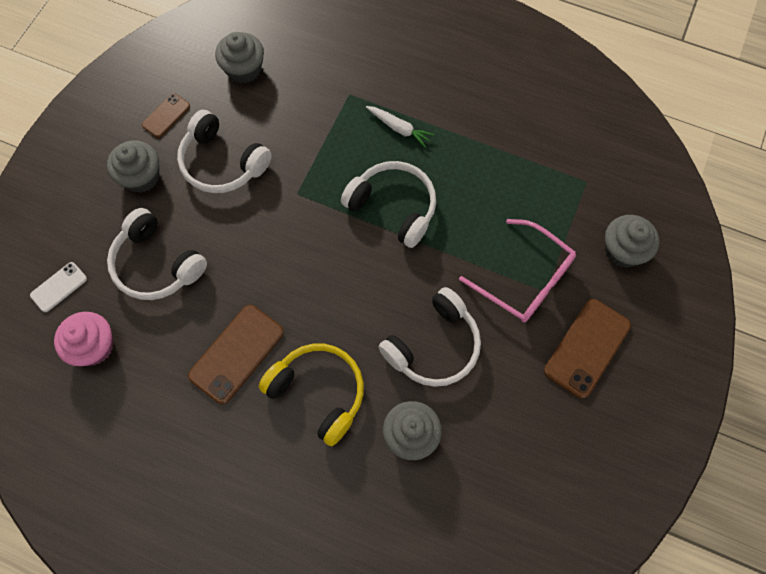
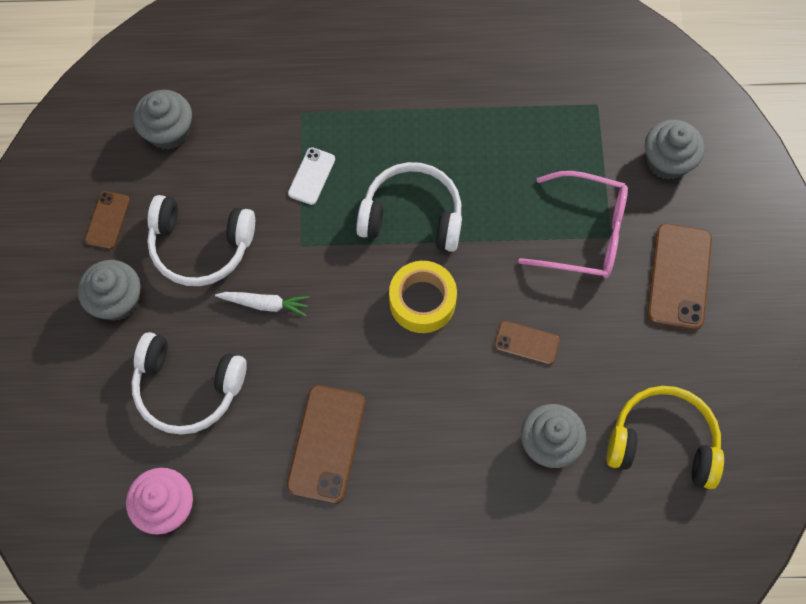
camera: 25 degrees left, 0 degrees up
(59, 287) = (90, 461): white phone -> white phone (311, 176)
(318, 393) = (433, 444): yellow headphones -> yellow headphones (663, 442)
(367, 276) = (422, 301): none -> yellow tape
(399, 128) = (375, 128): white carrot -> white carrot (265, 304)
(433, 346) = (527, 343): white headphones -> brown phone

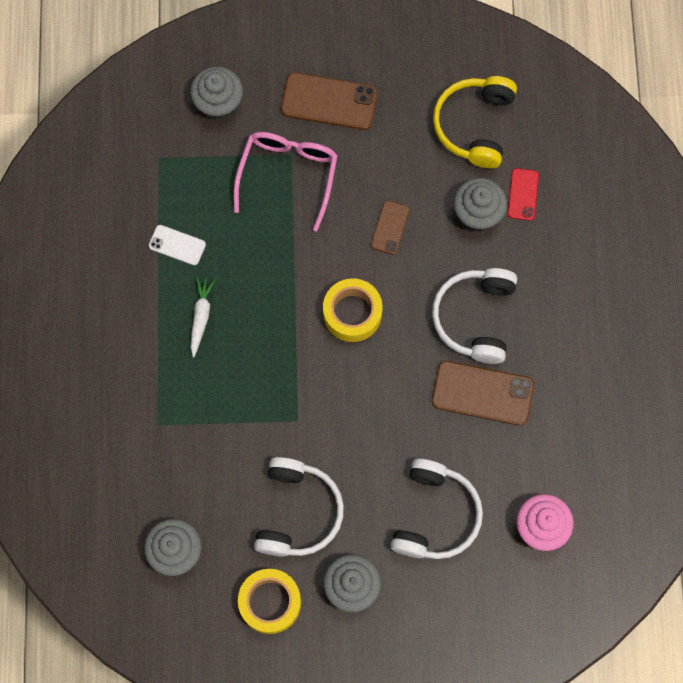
camera: 90 degrees left, 5 degrees up
(107, 220) = (270, 602): brown phone -> yellow tape
(265, 304) = (355, 450): white carrot -> white carrot (201, 317)
(311, 176) = (227, 412): white phone -> white phone (177, 245)
(412, 216) = (269, 322): white headphones -> white headphones (475, 318)
(576, 498) = (523, 194): none -> red phone

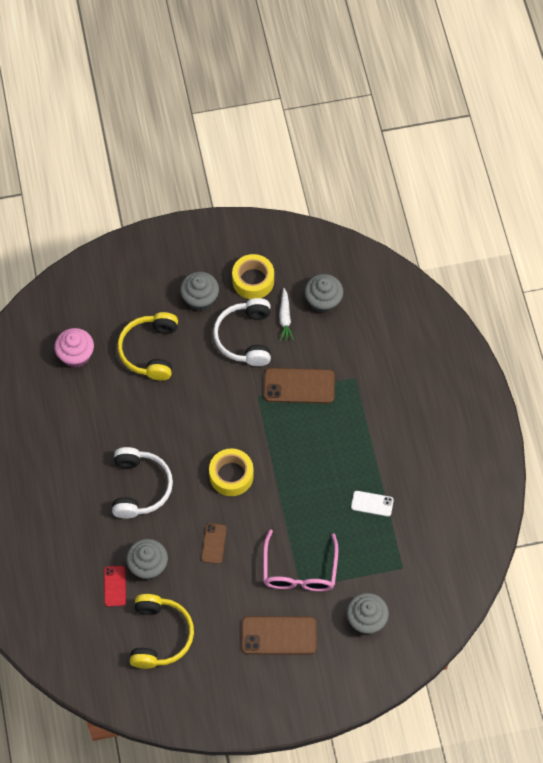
camera: 170 degrees right, 10 degrees down
(201, 317) = (342, 455): white carrot -> white carrot (285, 318)
(435, 515) = (150, 350): white headphones -> yellow headphones
(482, 393) = (127, 435): brown phone -> brown phone (299, 386)

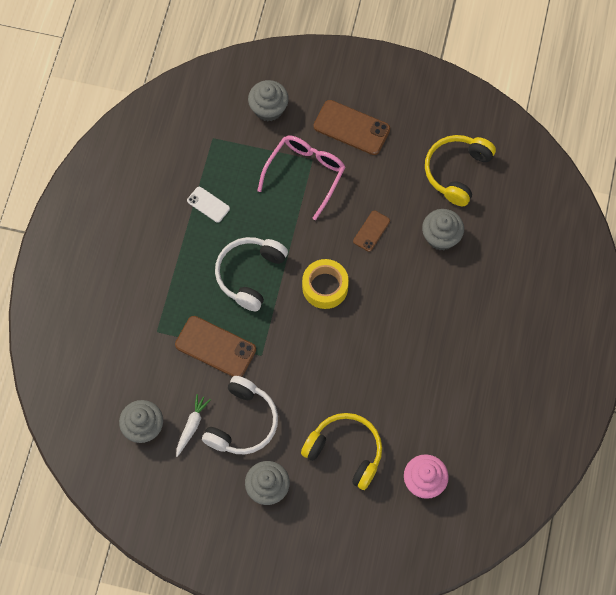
camera: 155 degrees left, 5 degrees up
(115, 586) = (479, 231): red phone -> none
(140, 487) = (417, 313): white headphones -> white headphones (250, 274)
(150, 350) = (345, 452): yellow headphones -> yellow headphones turned 90 degrees counterclockwise
(253, 280) = (203, 483): yellow tape -> none

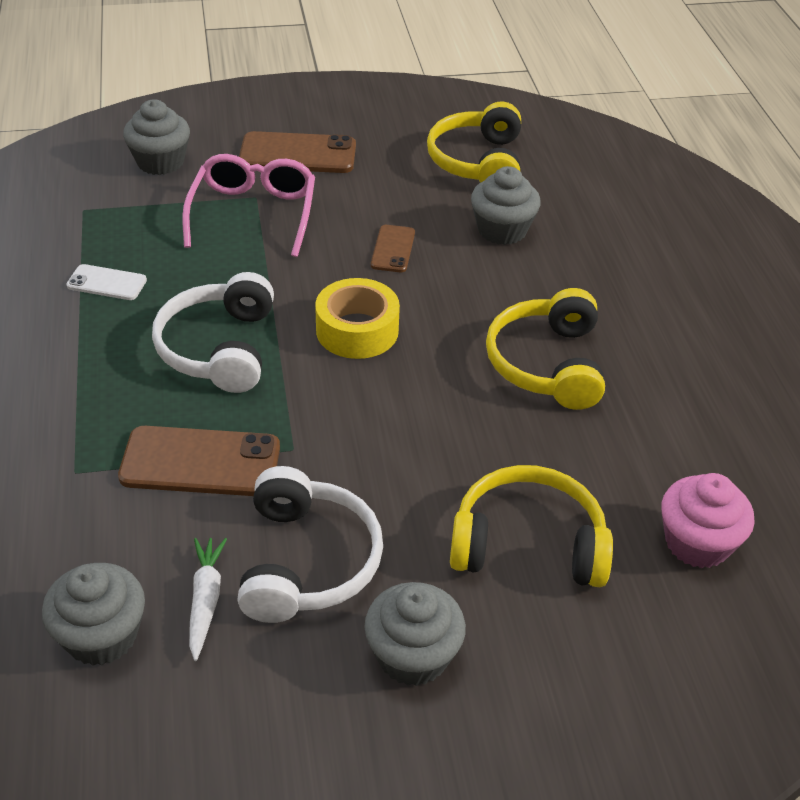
camera: 25 degrees left, 25 degrees down
(413, 347) = (547, 364): none -> yellow headphones

